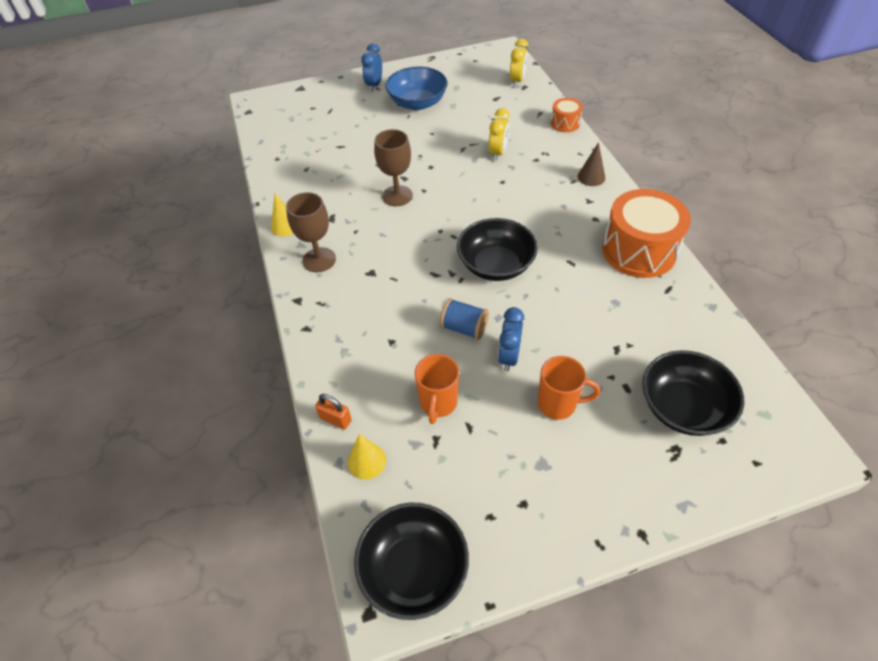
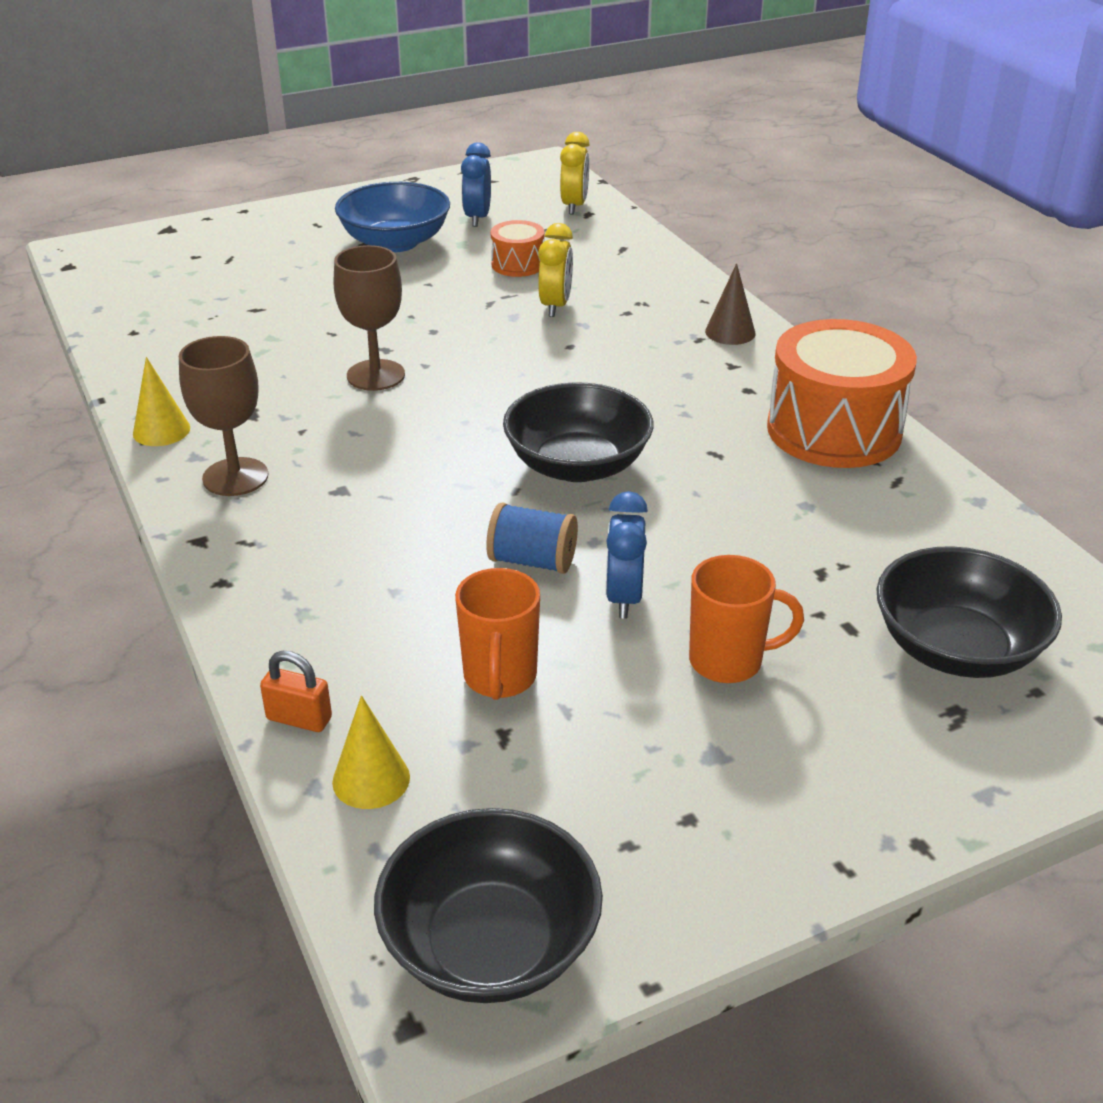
camera: 10 degrees left, 15 degrees down
(374, 85) = (310, 220): blue clock -> blue clock (477, 218)
(565, 123) = (670, 261): orange drum -> orange drum (518, 264)

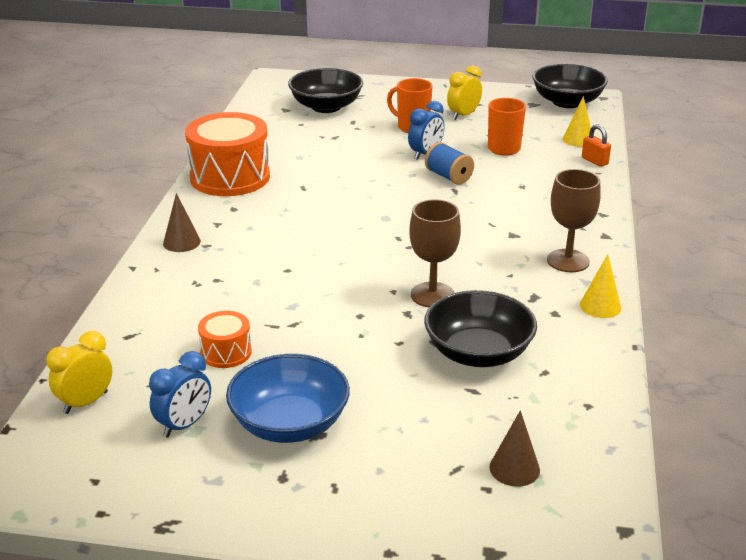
camera: 145 degrees left, 5 degrees down
(179, 272) = (514, 468): none -> brown cone
(555, 306) = (254, 302): yellow clock -> yellow clock (463, 115)
(577, 465) = (377, 205): black bowl -> black bowl (478, 353)

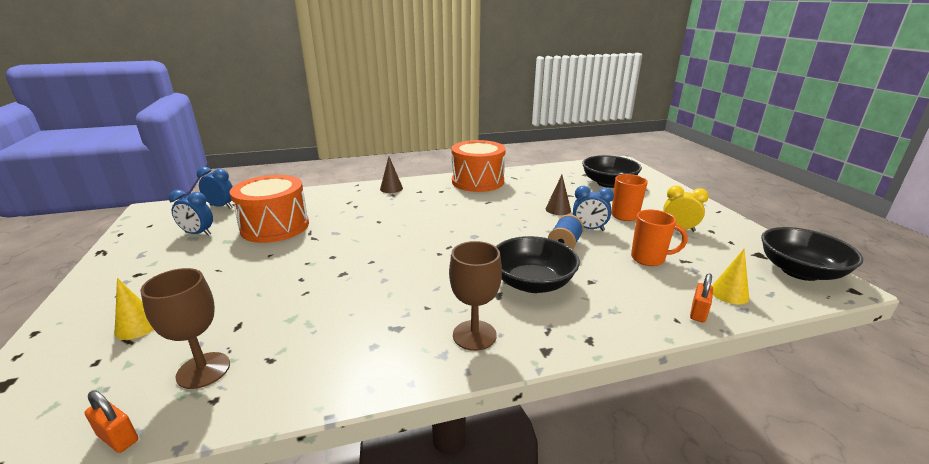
camera: 65 degrees right, 5 degrees down
(86, 402) = (221, 206): yellow clock -> blue clock
(226, 352) = (275, 227): orange drum -> orange drum, size x2.05
(289, 424) = (196, 263): blue bowl -> none
(432, 295) = (373, 278): brown goblet -> brown goblet (203, 370)
(478, 353) = (293, 317): black bowl -> black bowl (532, 283)
(514, 468) = (119, 372): brown cone -> brown cone (558, 209)
(600, 306) = (399, 374): yellow cone -> yellow cone (137, 326)
(615, 458) = (118, 438): none -> orange padlock

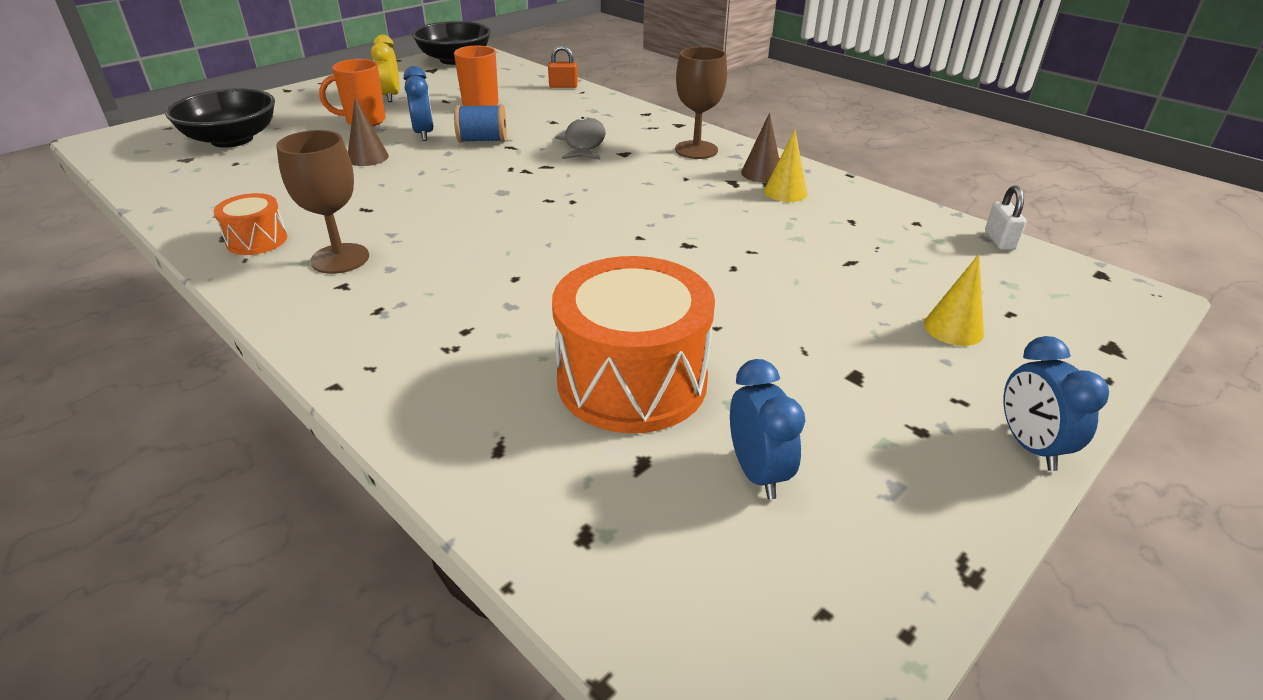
camera: 120 degrees left, 10 degrees up
(118, 438) = (999, 240): orange padlock -> white padlock
(203, 370) = (911, 245): brown goblet -> brown goblet (340, 258)
(221, 206) = (619, 554): blue clock -> blue clock (1029, 446)
(391, 188) = (340, 325): brown cone -> brown cone (761, 173)
(478, 181) = (257, 240): orange drum -> orange drum, size x0.49
(532, 283) = (584, 143): black bowl -> grey fish
(729, 293) = (520, 78): yellow cone -> yellow cone (785, 192)

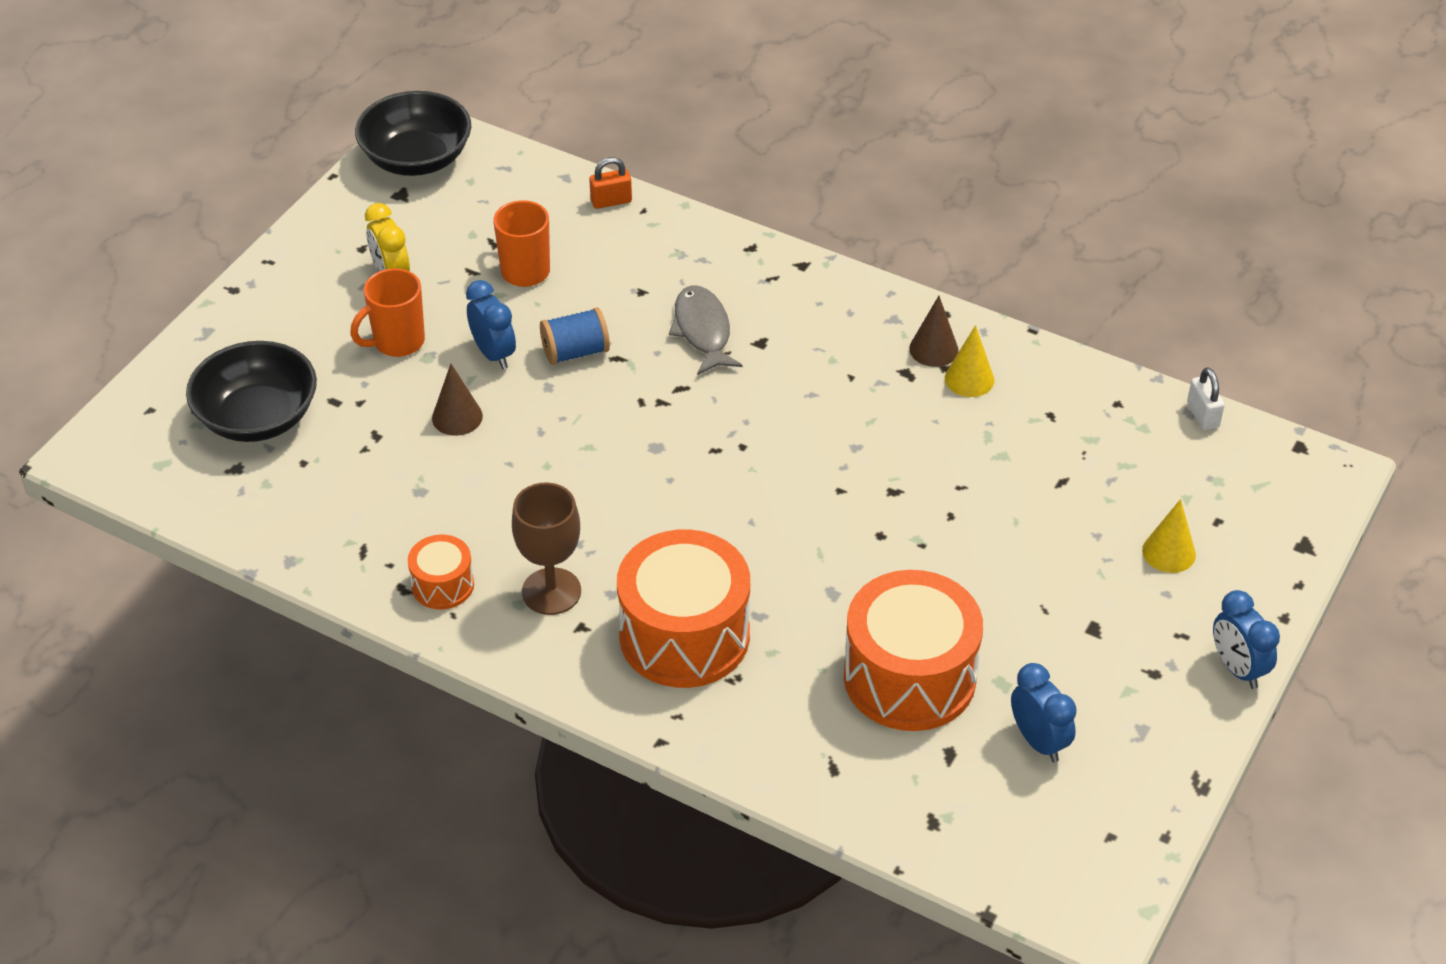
camera: 15 degrees left, 10 degrees up
(429, 307) = (684, 635): none -> orange drum
(696, 150) = (843, 317): brown goblet -> none

